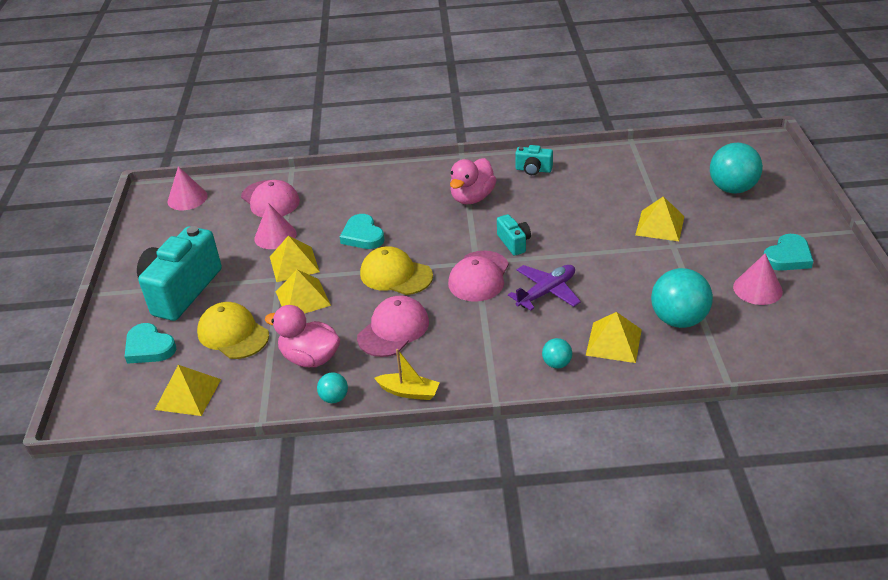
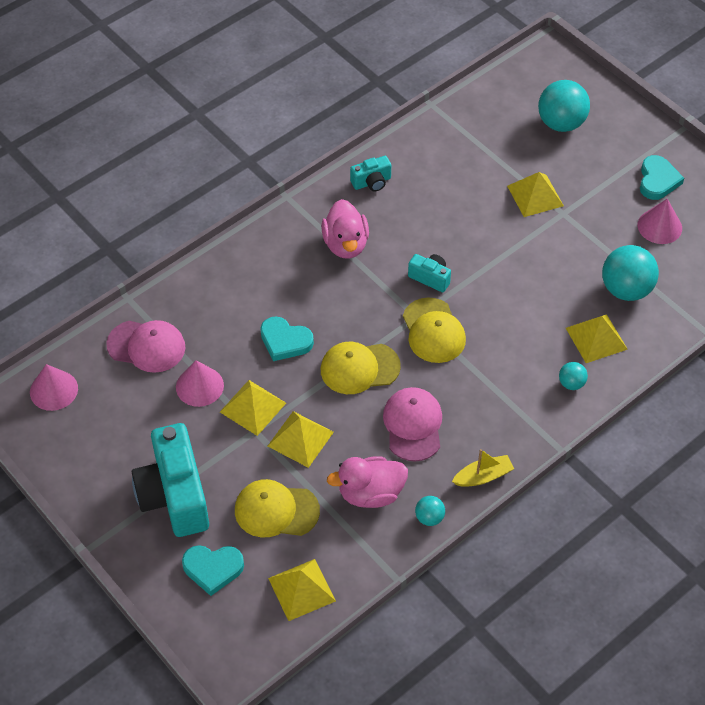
camera: 40 degrees left, 15 degrees up
(479, 276) = (433, 331): pink cap -> yellow cap
(546, 292) = (503, 317): purple plane -> none

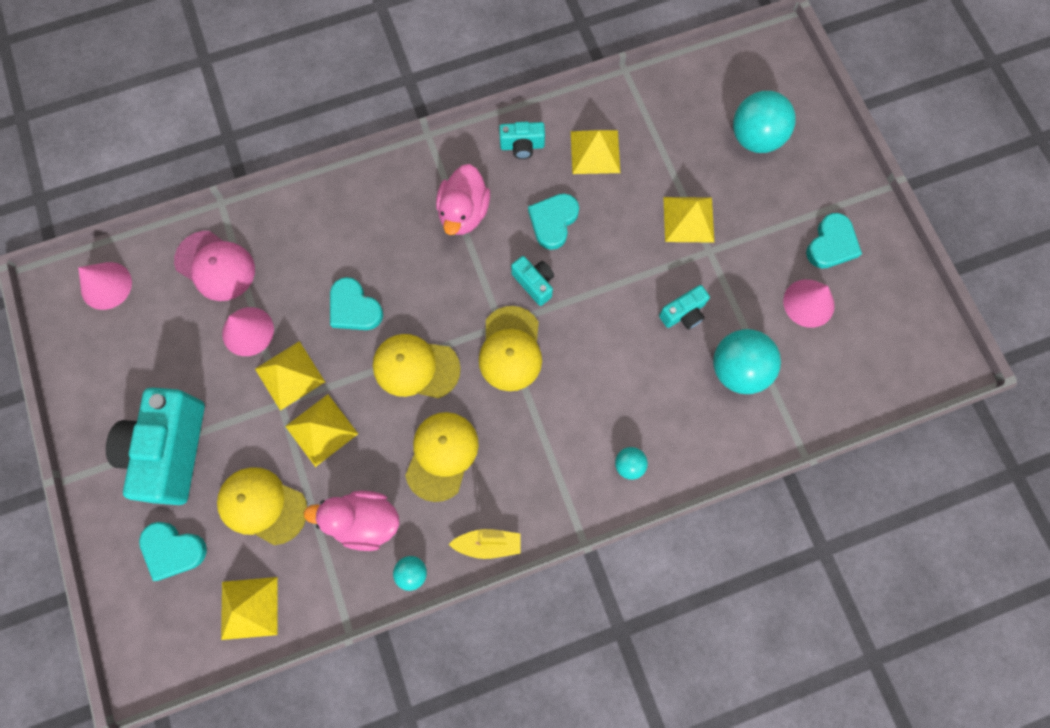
camera: 20 degrees right, 20 degrees up
(413, 425) = (442, 455): pink cap -> yellow cap
(424, 229) = (553, 221): none -> turquoise heart
(563, 263) = (683, 314): none -> turquoise camera
(596, 338) = (679, 419): yellow pyramid -> yellow pyramid (595, 152)

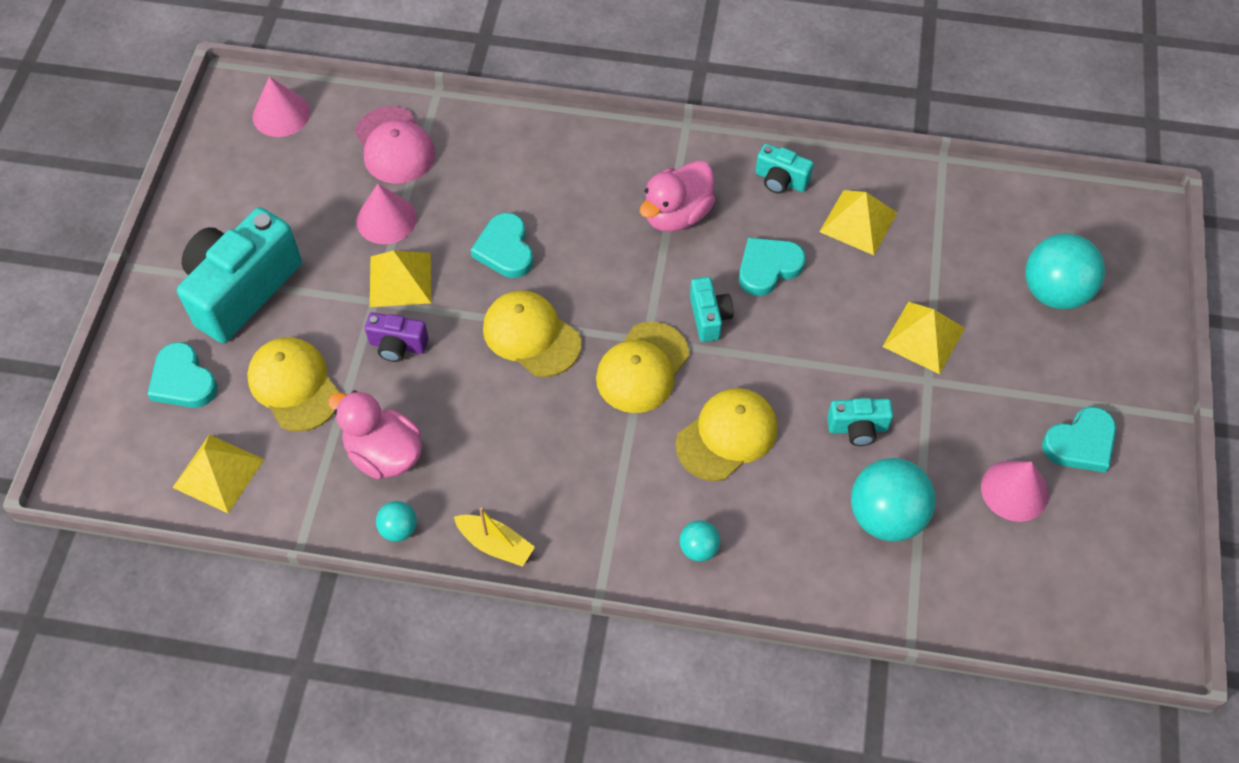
camera: 30 degrees right, 15 degrees down
(321, 430) = (397, 345): yellow pyramid -> purple camera
(442, 455) = (503, 433): yellow cap -> yellow cap (727, 436)

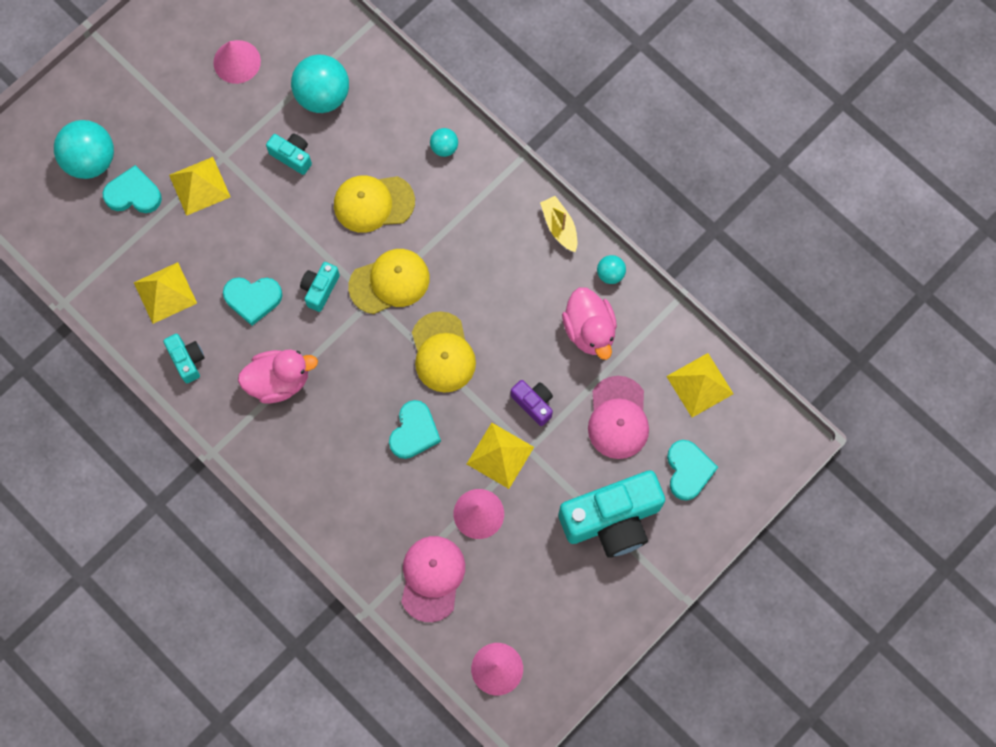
camera: 145 degrees left, 15 degrees up
(294, 385) = (618, 418): yellow cap -> pink cap
(1080, 443) = (172, 62): turquoise heart -> turquoise heart (133, 194)

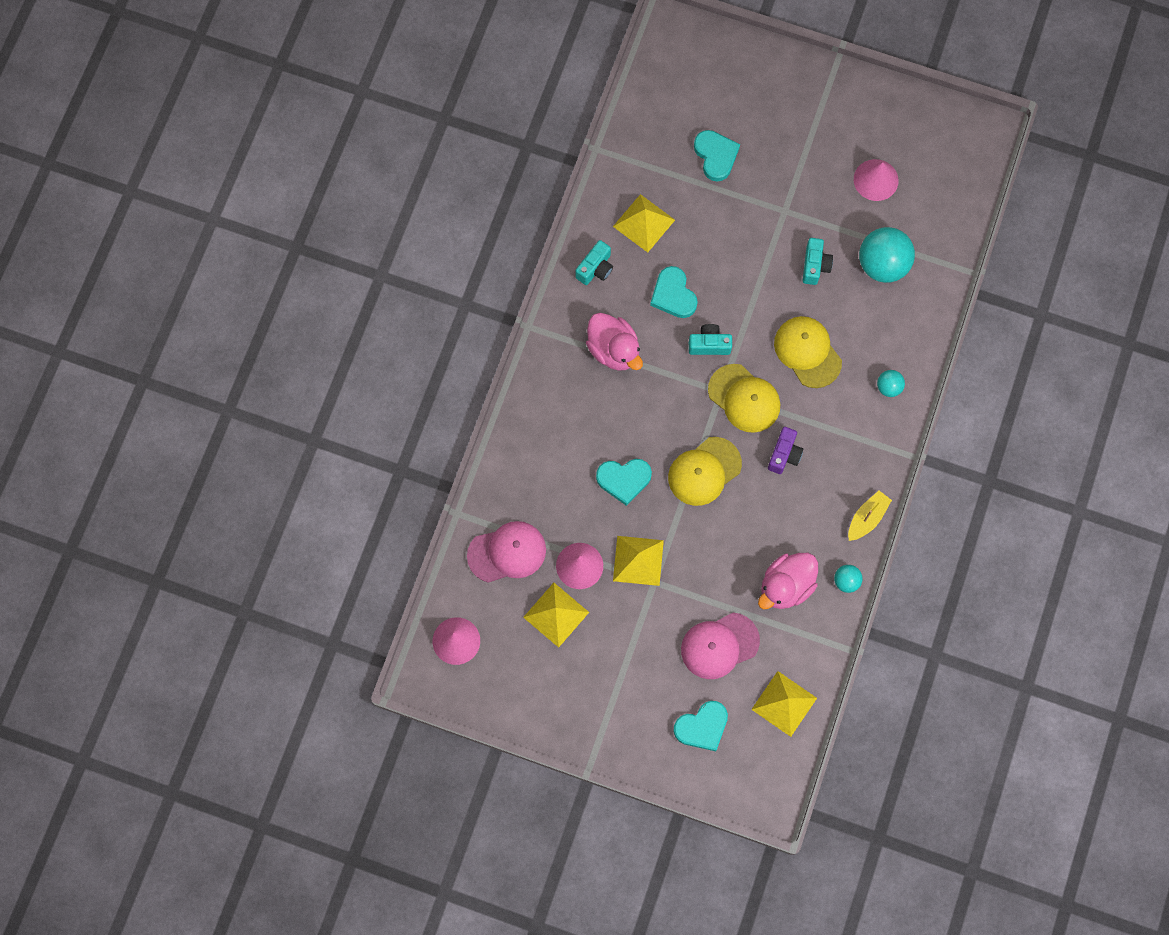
camera: 65 degrees right, 0 degrees up
(91, 160) = (727, 108): turquoise ball -> none
(199, 186) = (749, 204): yellow pyramid -> yellow pyramid (556, 614)
(533, 403) = (697, 568): purple camera -> purple camera (784, 454)
(612, 519) = (627, 680): turquoise camera -> none

